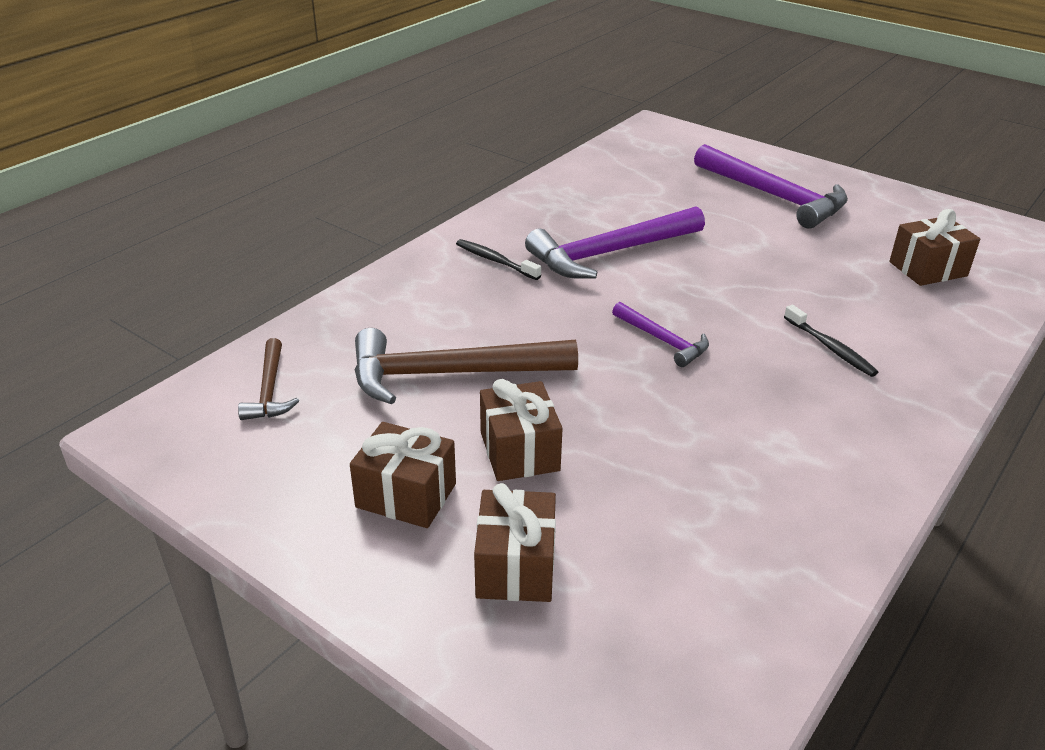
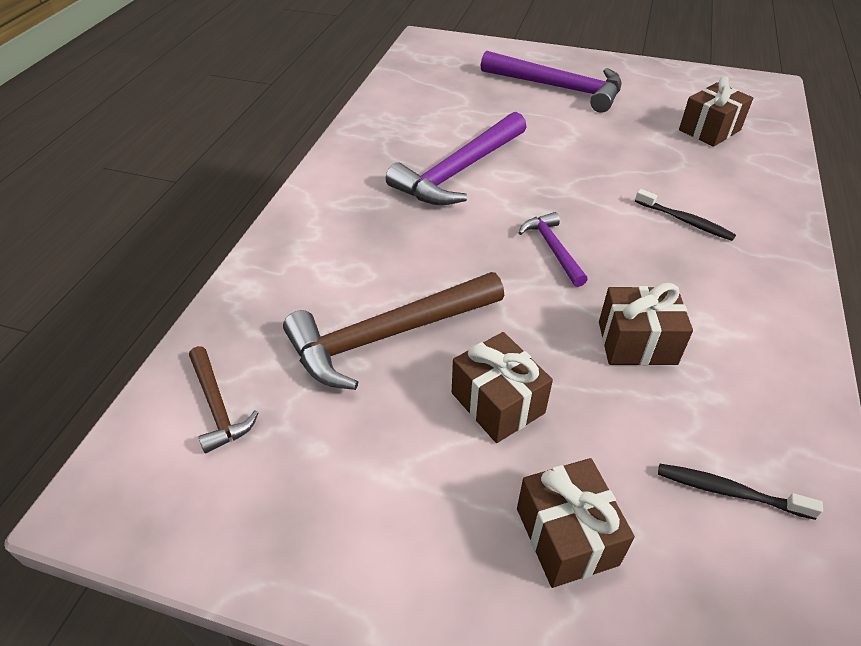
camera: 20 degrees left, 10 degrees up
(406, 495) = (420, 489): brown gift -> brown gift (637, 343)
(495, 261) = (363, 202): black toothbrush -> black toothbrush (729, 491)
(663, 341) = (553, 249): purple hammer -> purple hammer turned 135 degrees counterclockwise

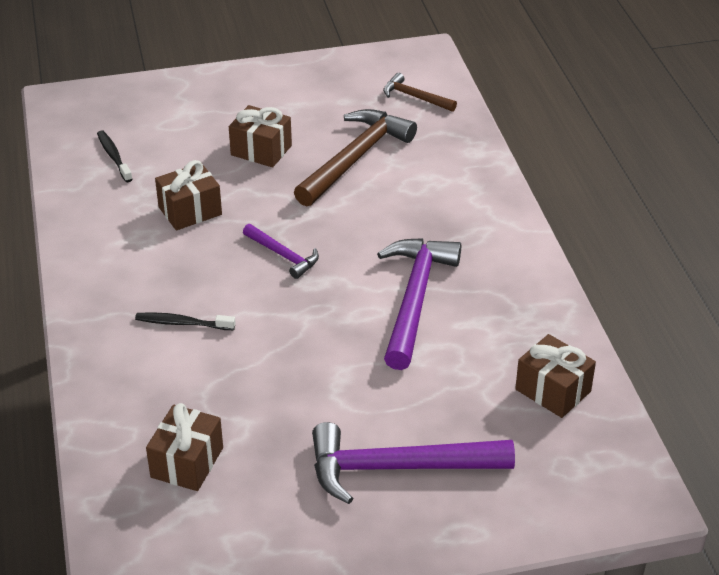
camera: 150 degrees right, 5 degrees down
(566, 536) = (193, 114): brown gift -> brown gift (553, 390)
(729, 491) = (114, 156): black toothbrush -> black toothbrush turned 105 degrees counterclockwise

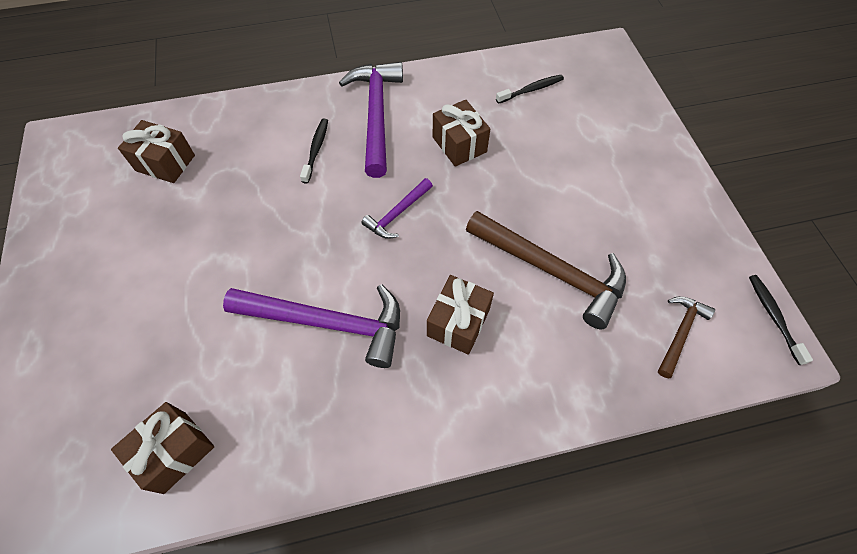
camera: 90 degrees right, 20 degrees up
(261, 150) = (554, 191): brown gift -> brown gift (458, 322)
(398, 51) = (773, 317): none -> black toothbrush
(398, 467) = (116, 304): purple hammer -> purple hammer (376, 115)

